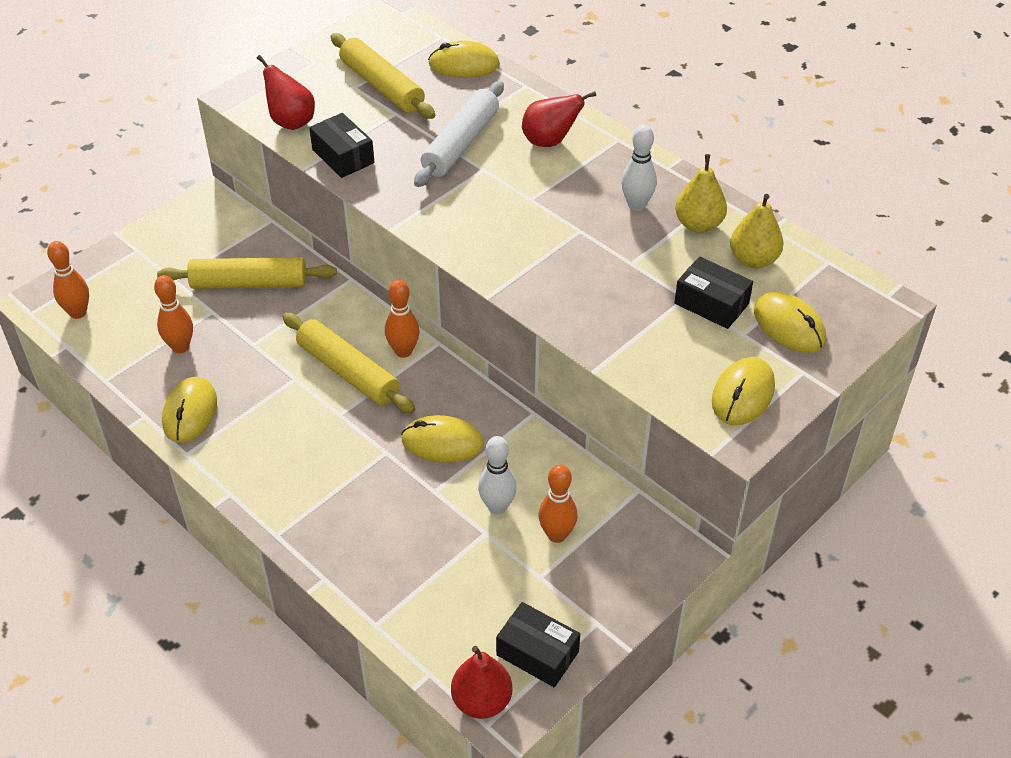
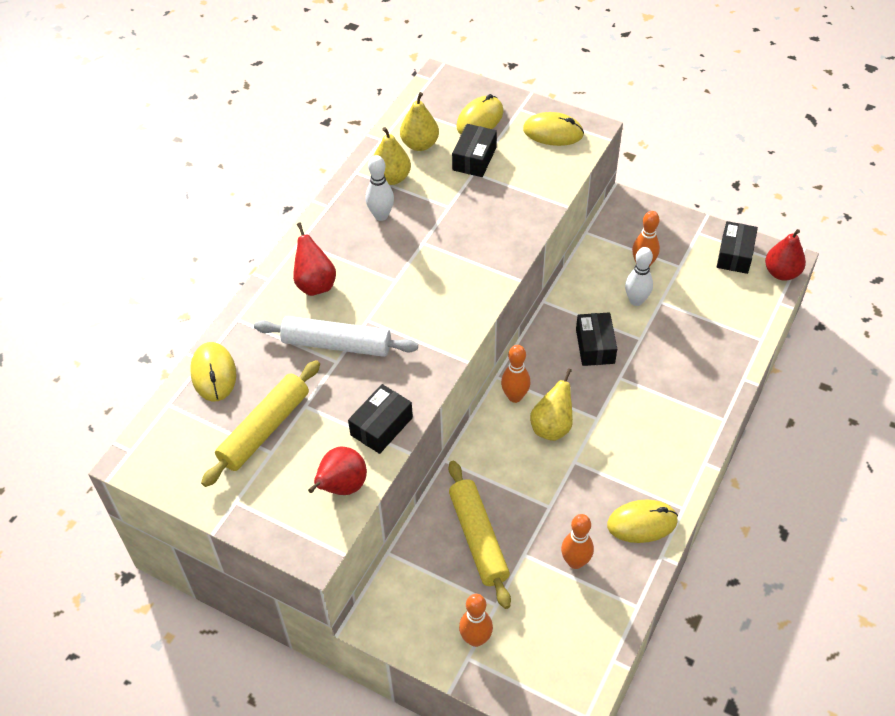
camera: 105 degrees left, 5 degrees up
(78, 313) = (569, 671): orange bowling pin -> orange bowling pin (475, 639)
(348, 372) = (552, 427): yellow rolling pin -> yellow pear
(442, 442) = (595, 346): yellow mouse -> black box

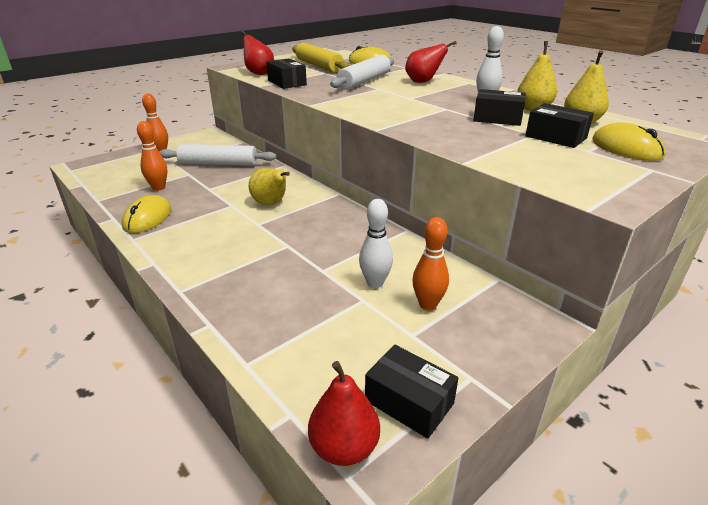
camera: 110 degrees right, 20 degrees down
(478, 538) = (218, 164): yellow rolling pin -> white rolling pin
(515, 396) = (313, 196): orange bowling pin -> none
(553, 132) = (603, 178): yellow mouse -> none
(595, 346) = (334, 242): black box -> black box (497, 118)

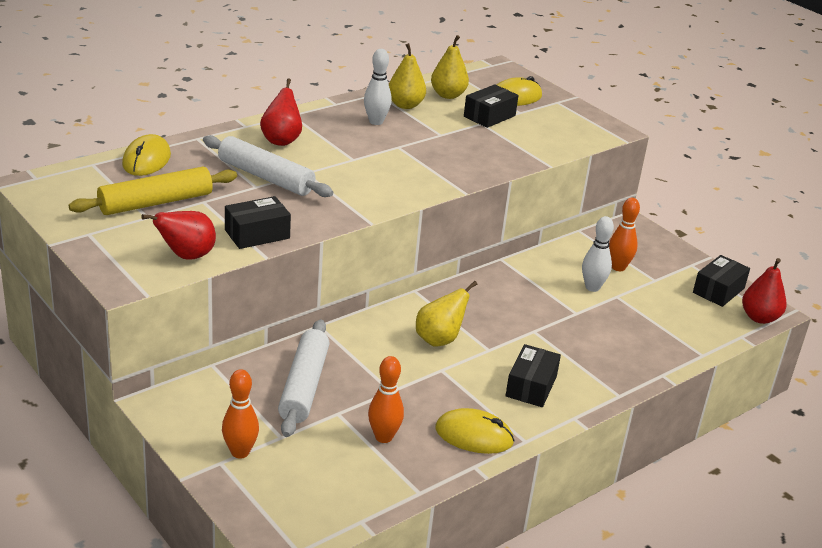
camera: 90 degrees left, 0 degrees up
(497, 118) = (435, 128): black box -> black box (531, 386)

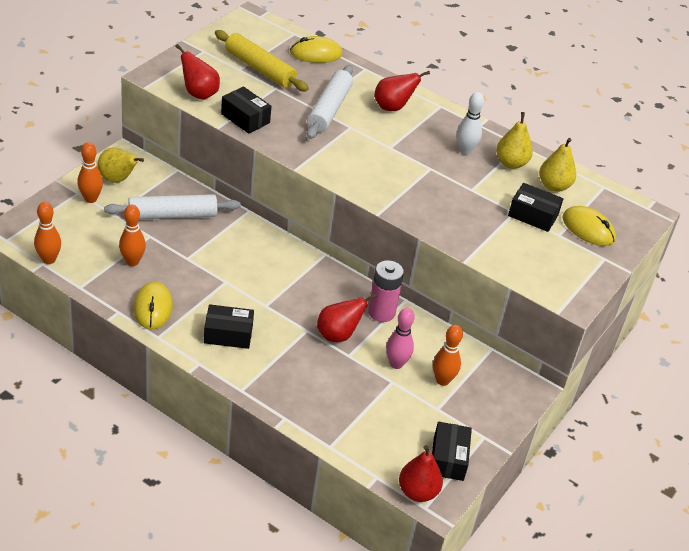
camera: 70 degrees right, 10 degrees up
(355, 513) = (49, 259): none -> orange bowling pin
(439, 339) = (264, 276): yellow pear -> yellow pear (118, 179)
(516, 277) = (381, 312): none -> pink battery
(545, 312) = (338, 335): none -> red pear
(592, 287) = (396, 364): white bowling pin -> pink bowling pin
(718, 290) = (448, 458): black box -> black box turned 75 degrees clockwise

